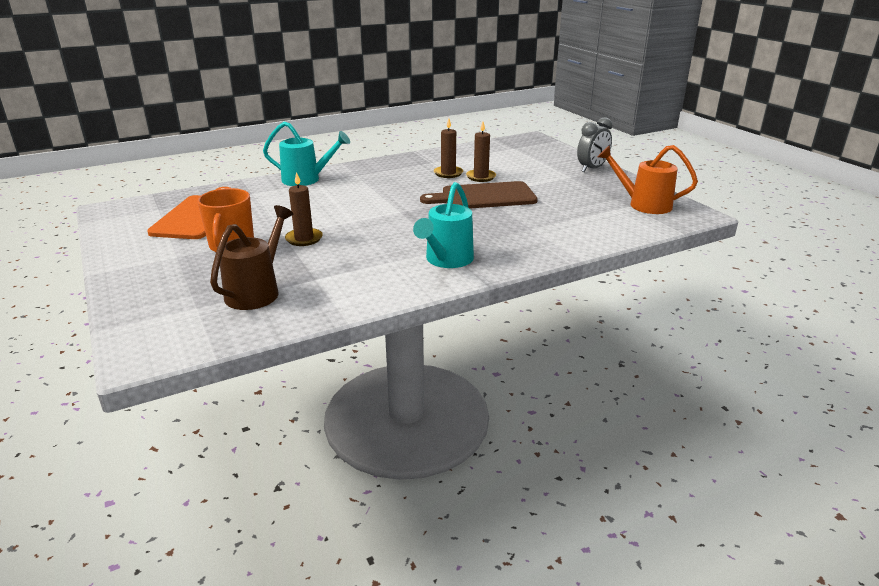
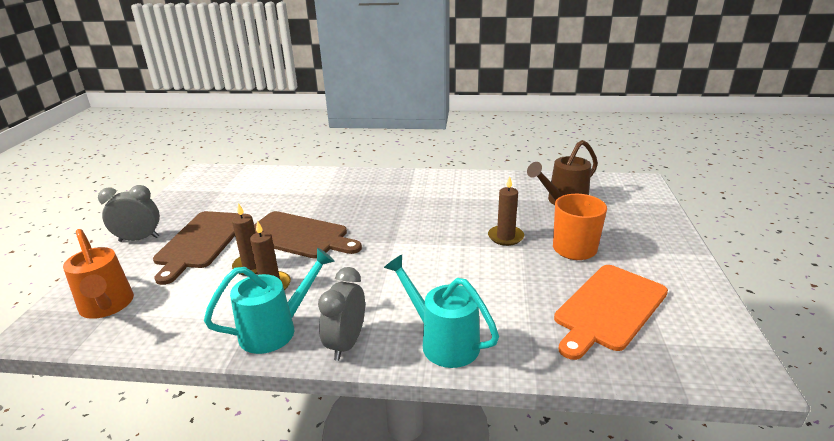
camera: 145 degrees left, 0 degrees up
(362, 168) = (346, 344): none -> grey clock
(446, 260) = (417, 188): turquoise watering can -> turquoise watering can (276, 330)
(546, 177) = (201, 242): none -> brown cutting board
(643, 204) = (211, 188): orange watering can -> orange watering can (107, 306)

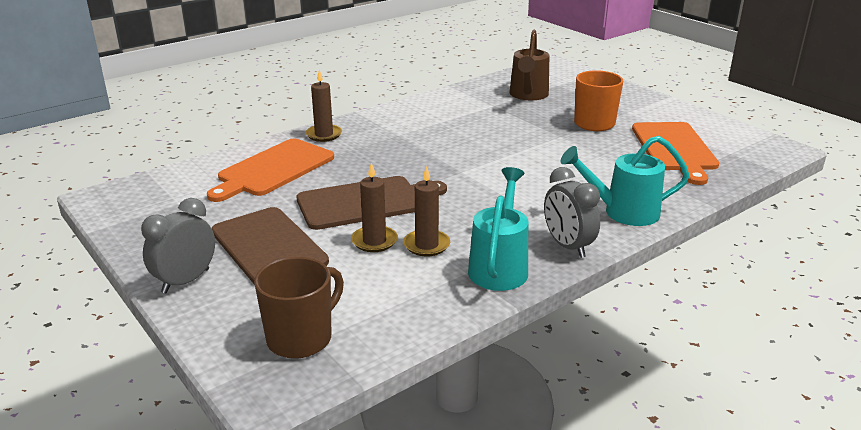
camera: 45 degrees left, 0 degrees up
(107, 306) = (301, 338): orange watering can -> brown mug
(298, 190) = (273, 169): none -> orange cutting board
(505, 237) = (536, 134): brown candle -> brown candle (324, 135)

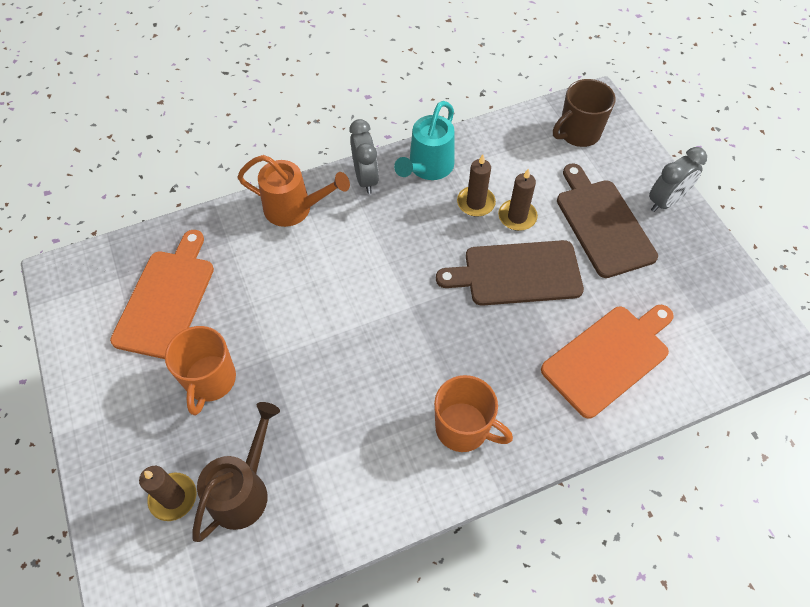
camera: 165 degrees left, 30 degrees up
(324, 135) = (549, 431): brown candle -> brown candle (173, 497)
(390, 128) = (463, 428): none -> orange mug
(623, 212) = (295, 209): turquoise watering can -> orange watering can

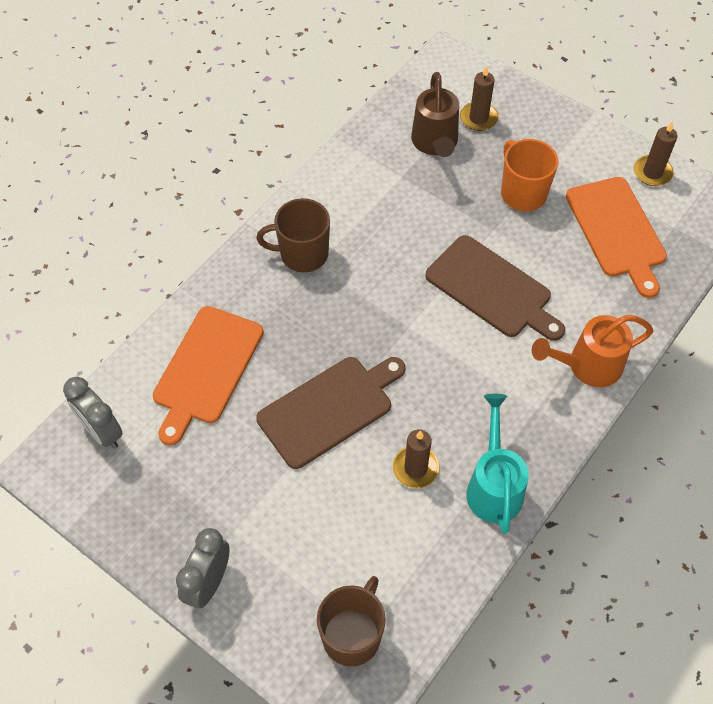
camera: 150 degrees right, 0 degrees up
(365, 178) = (548, 437): grey clock -> grey clock (102, 431)
(463, 428) = (302, 254): orange mug -> brown mug
(517, 217) = (363, 474): brown candle -> brown candle (652, 172)
(602, 224) = (268, 513): brown cutting board -> brown cutting board (492, 289)

